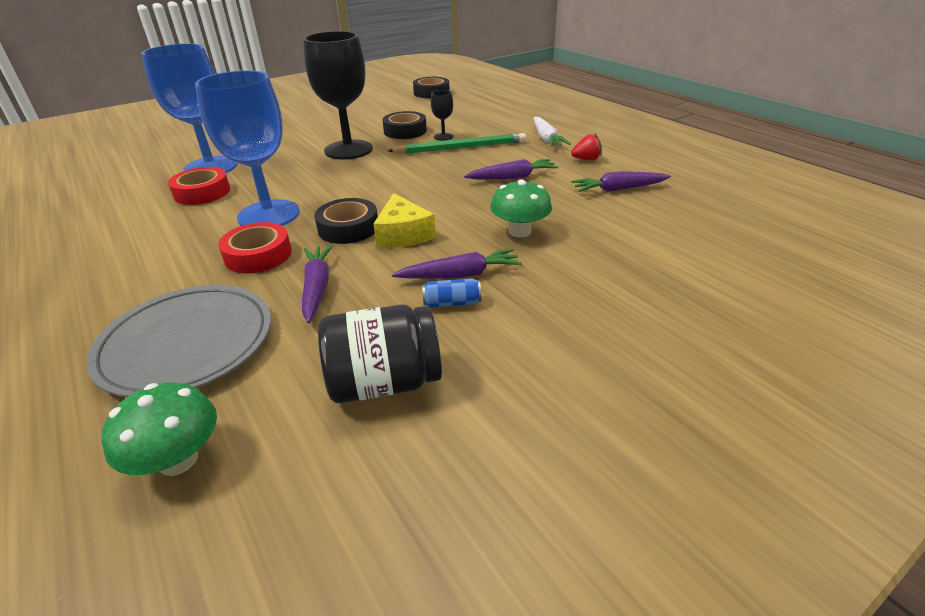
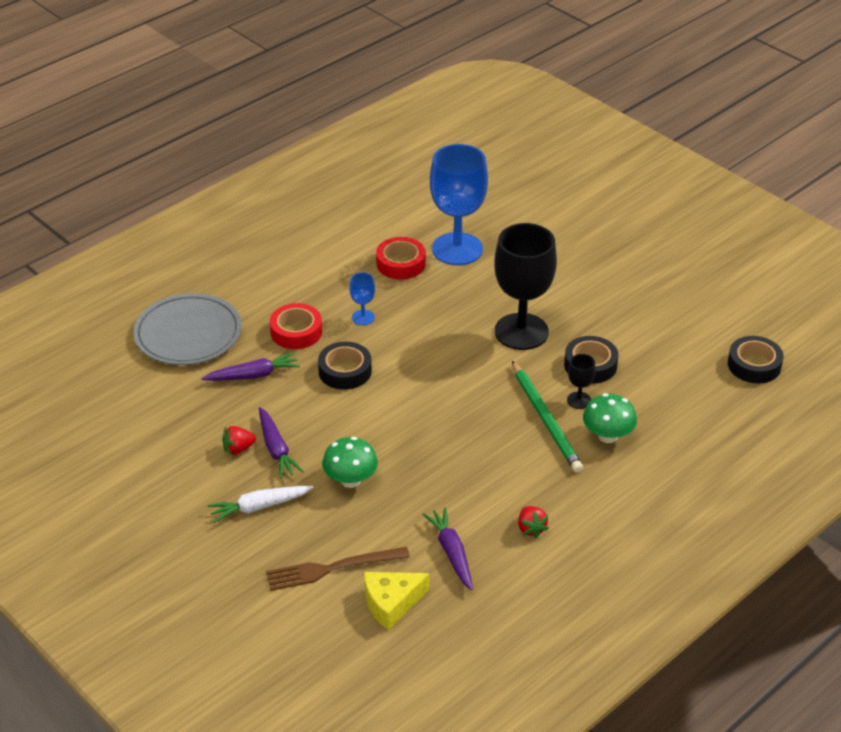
camera: 80 degrees right, 5 degrees up
(178, 460) = (98, 365): green mushroom -> green mushroom (607, 436)
(269, 215) = (363, 317): blue goblet -> blue goblet, size x0.43
(384, 382) = (155, 429): black jar -> none
(403, 234) = (337, 406): yellow cheese -> yellow cheese (391, 603)
(452, 303) = (238, 449): blue can -> red strawberry
(512, 177) = (468, 468): purple carrot -> none
(546, 138) = (593, 492): white carrot -> white carrot (259, 507)
(651, 246) = (332, 568): none -> brown fork

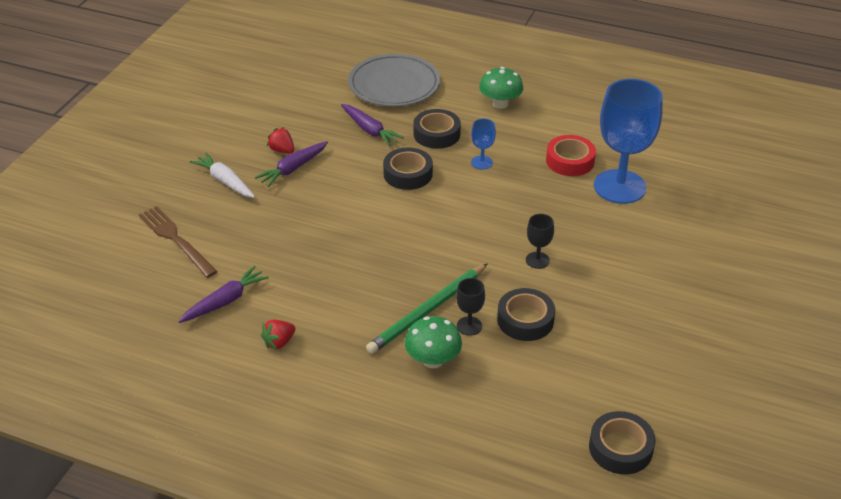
camera: 65 degrees right, 0 degrees up
(296, 332) = (436, 134): red tape -> black tape
(350, 480) = (280, 218): green mushroom -> green mushroom (500, 103)
(391, 603) = (152, 284): yellow cheese -> none
(521, 332) = (537, 260): black goblet -> black goblet, size x0.43

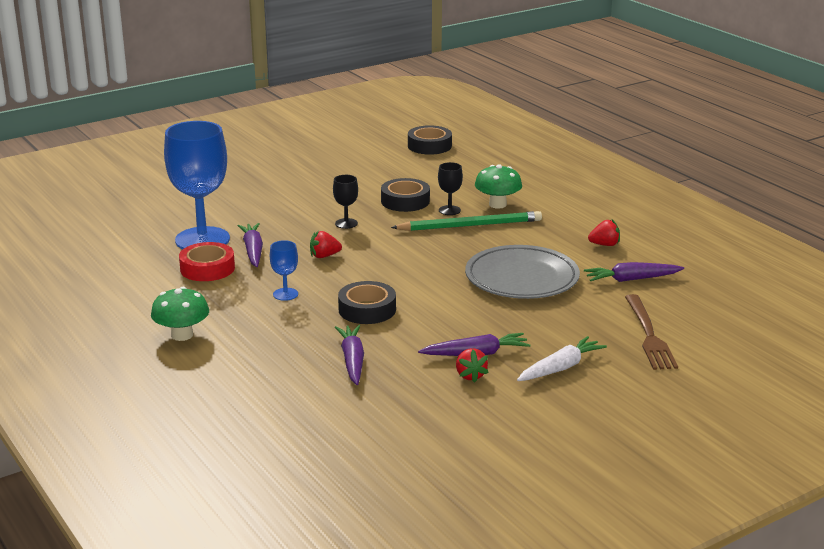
camera: 145 degrees left, 15 degrees down
(225, 181) = (560, 368): white carrot -> white carrot turned 120 degrees counterclockwise
(394, 85) = (260, 398): grey plate -> grey plate (522, 278)
(436, 134) = (290, 332): black tape -> none
(504, 212) = (324, 256): none -> red strawberry
(565, 193) = (253, 251): none -> purple carrot

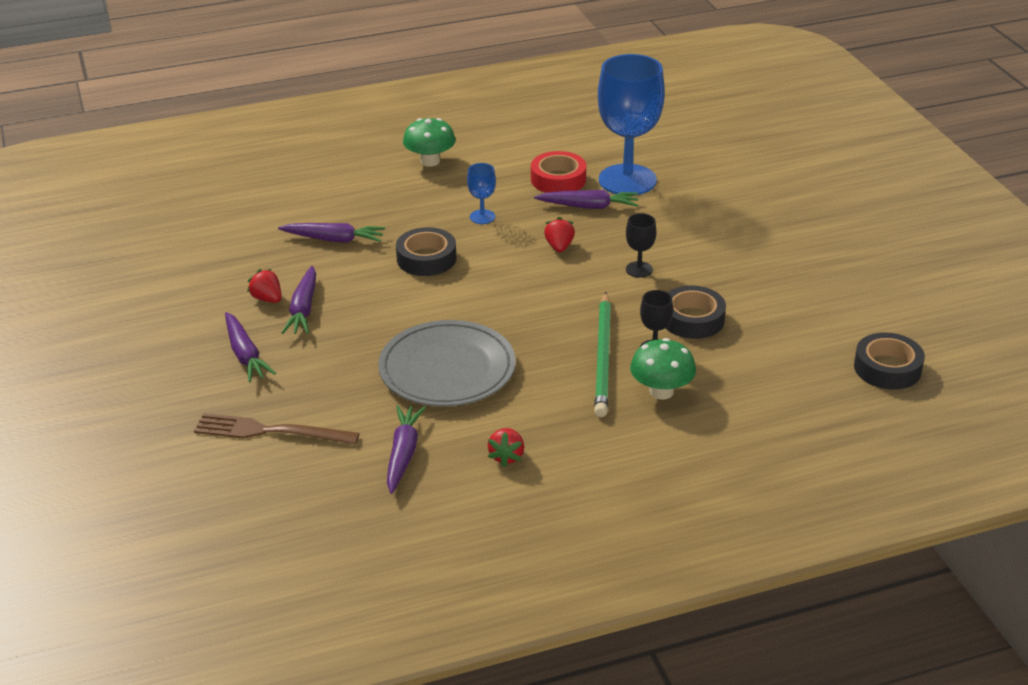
camera: 105 degrees right, 10 degrees up
(470, 375) = (267, 299): red strawberry -> red strawberry turned 45 degrees clockwise
(560, 368) = (245, 355): white carrot -> purple carrot

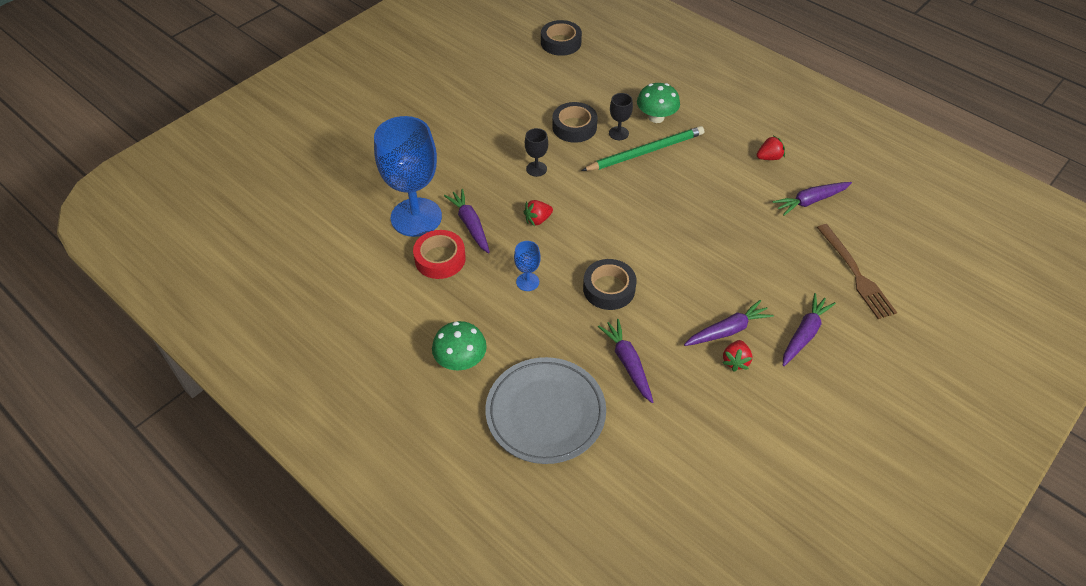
camera: 120 degrees left, 15 degrees up
(447, 369) = (720, 217): grey plate -> grey plate (545, 413)

